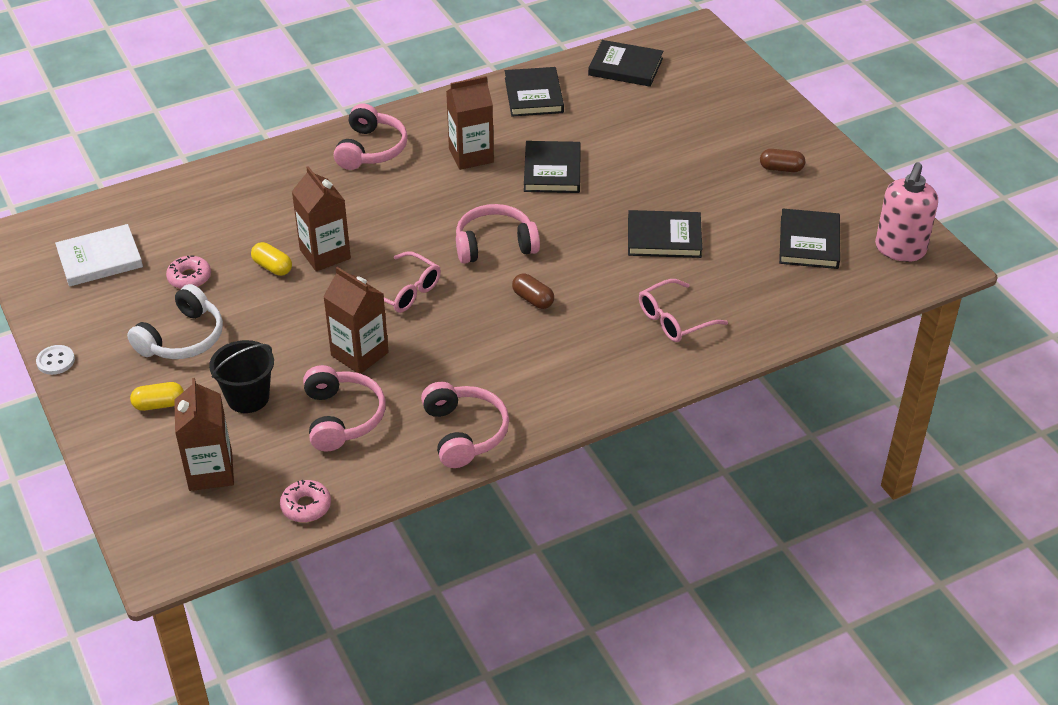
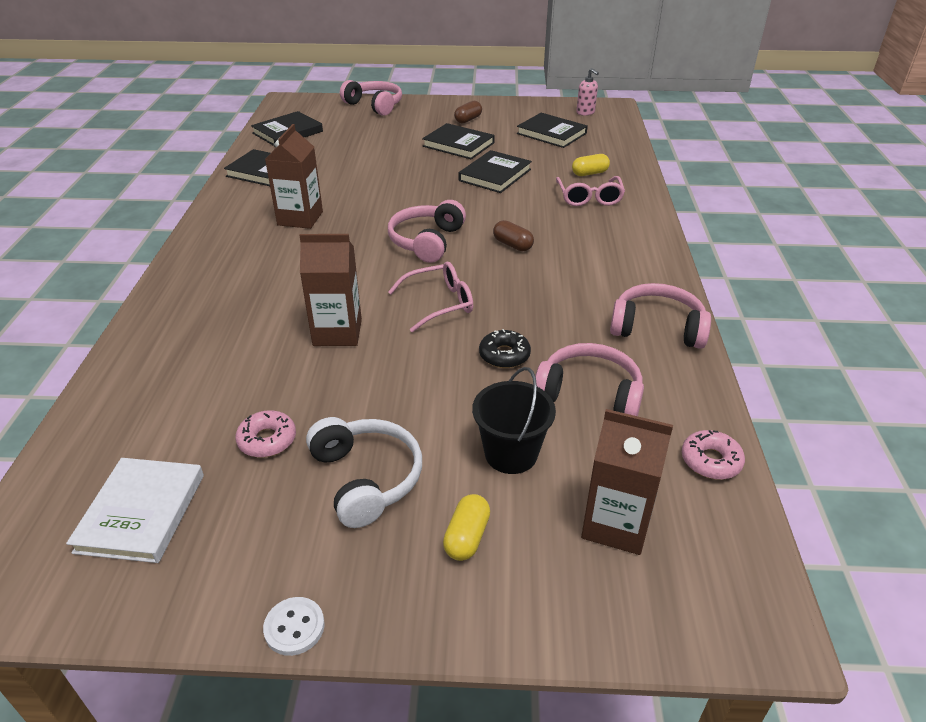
camera: 60 degrees left, 5 degrees down
(272, 267) = (319, 372): yellow capsule -> yellow capsule (589, 173)
(359, 354) = (504, 355): brown carton -> black donut
(371, 149) = (221, 262): pink headphones -> pink headphones (375, 105)
(533, 299) = (512, 245): brown capsule -> brown capsule turned 60 degrees clockwise
(552, 170) = (366, 191): black book -> black book (458, 144)
(900, 249) = (585, 112): pink soap dispenser -> pink soap dispenser, size x0.55

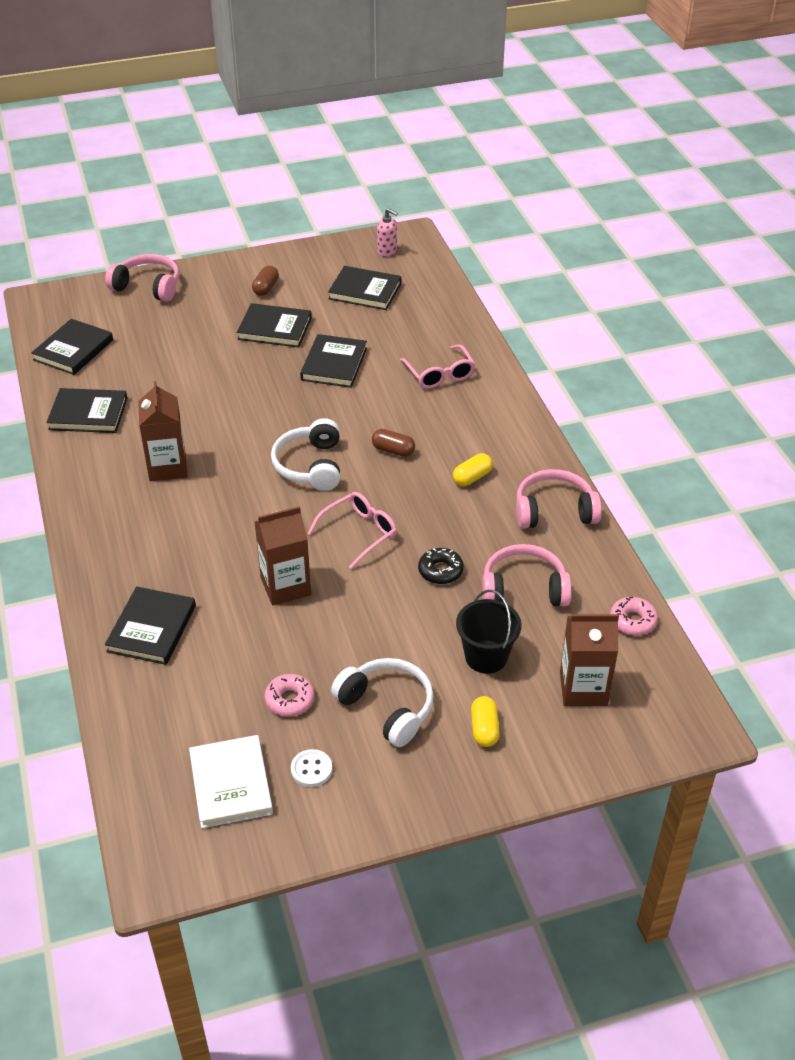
camera: 20 degrees left, 5 degrees up
(186, 338) = (152, 628): none -> black book
(294, 627) = (399, 824): white button -> white button (311, 769)
(427, 241) = (310, 466): pink headphones -> white headphones
(589, 173) = (427, 341): yellow capsule -> yellow capsule (472, 477)

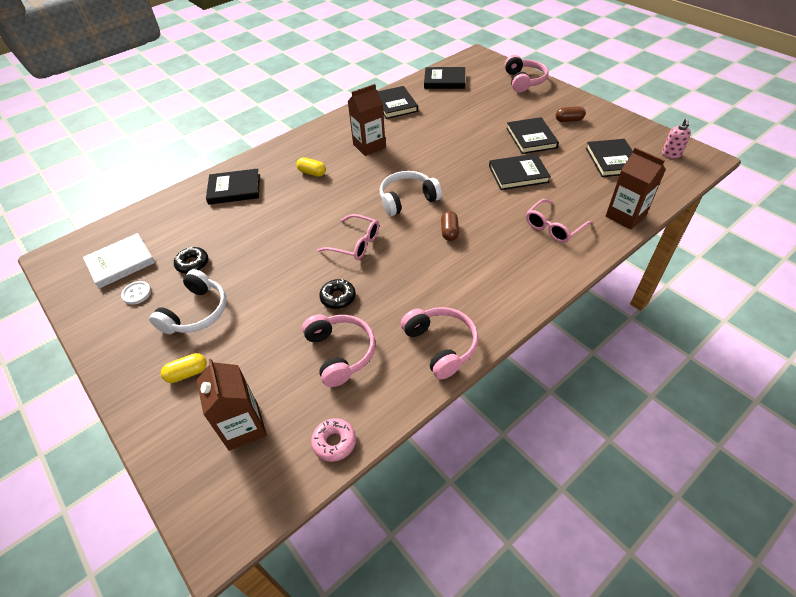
camera: 70 degrees right, 5 degrees up
(285, 586) = (290, 228): brown carton -> brown carton (625, 216)
(289, 700) = (192, 264): pink donut -> black donut
(472, 477) = (448, 283): yellow capsule -> yellow capsule (312, 173)
(486, 656) = (260, 352): black bucket -> none

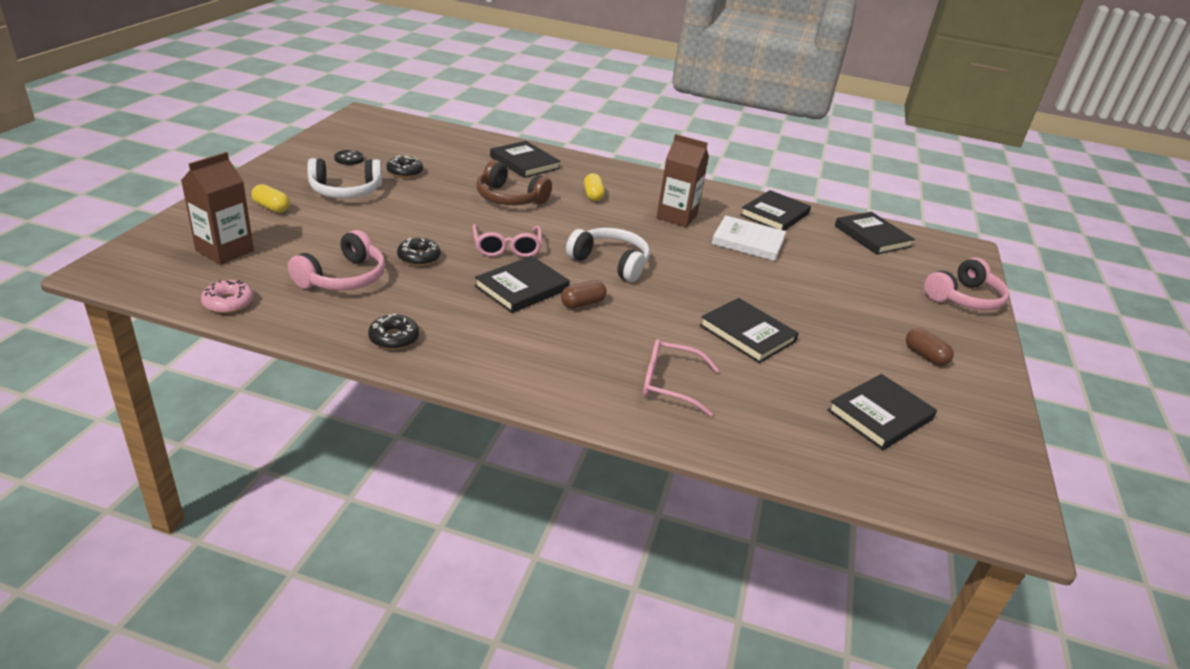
camera: 50 degrees right, 15 degrees down
(121, 262) = (380, 141): white book -> white book (748, 242)
(137, 293) = (349, 159): white button -> black button
(284, 217) = (509, 198): none -> brown headphones
(441, 345) = (394, 338): pink headphones -> black donut
(531, 138) = (839, 329): black book -> black book (522, 288)
(625, 216) = (762, 449): brown carton -> none
(671, 154) = (975, 479): pink soap dispenser -> none

